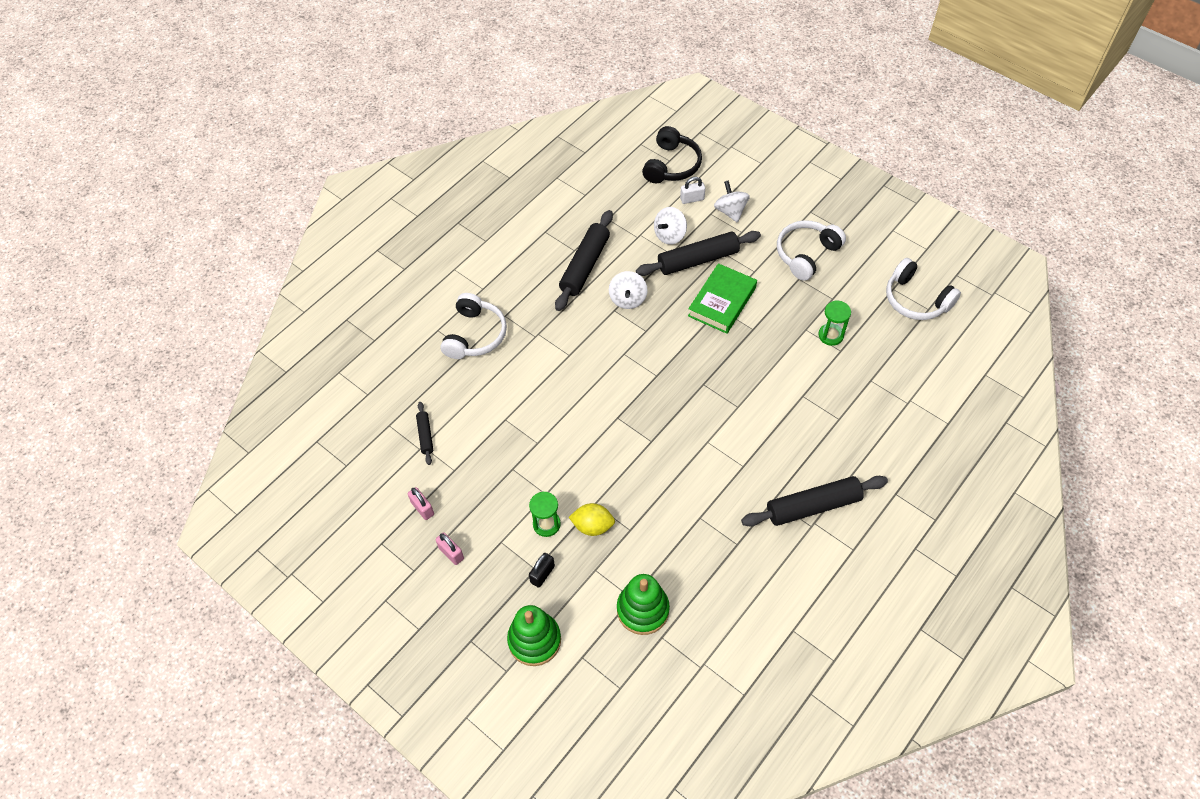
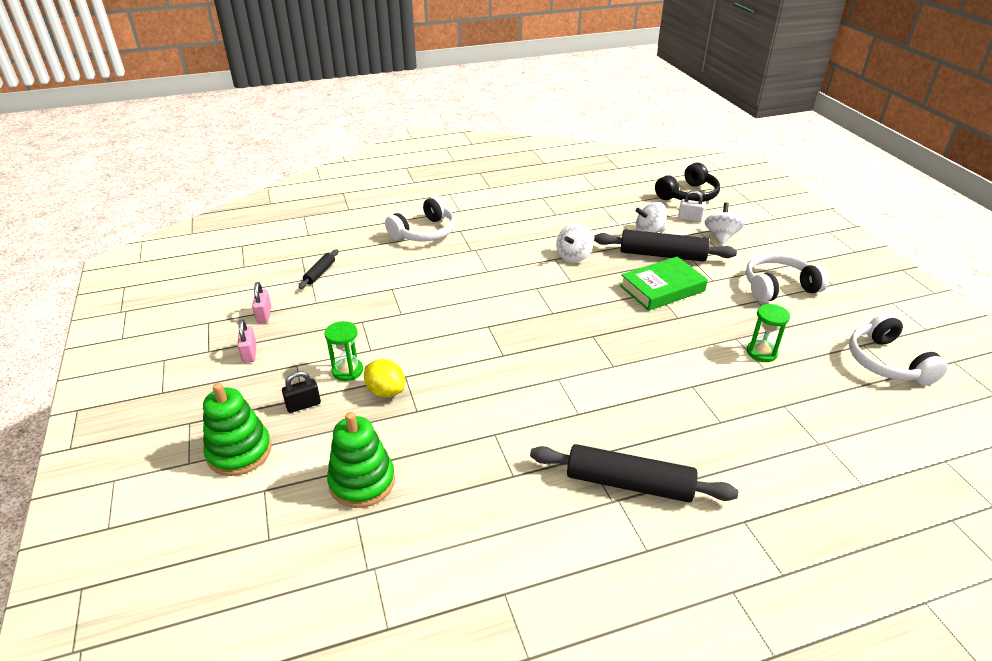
camera: 30 degrees right, 20 degrees down
(585, 266) = (555, 225): black rolling pin -> none

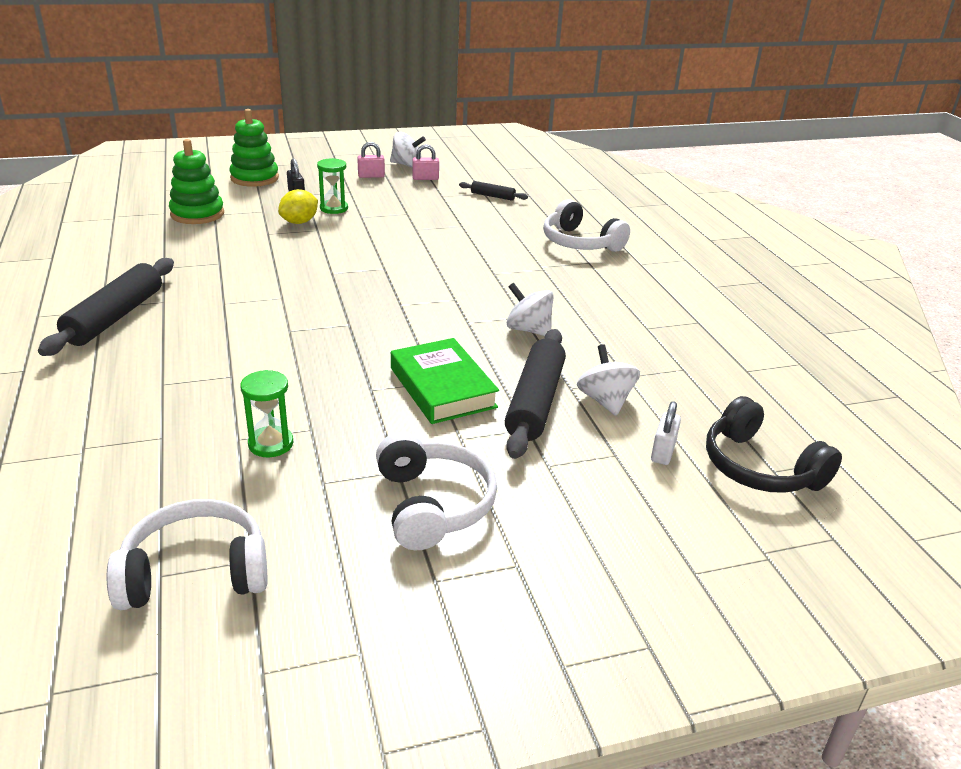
camera: 90 degrees right, 5 degrees down
(721, 236) = (602, 476): white spinning top -> white spinning top (407, 165)

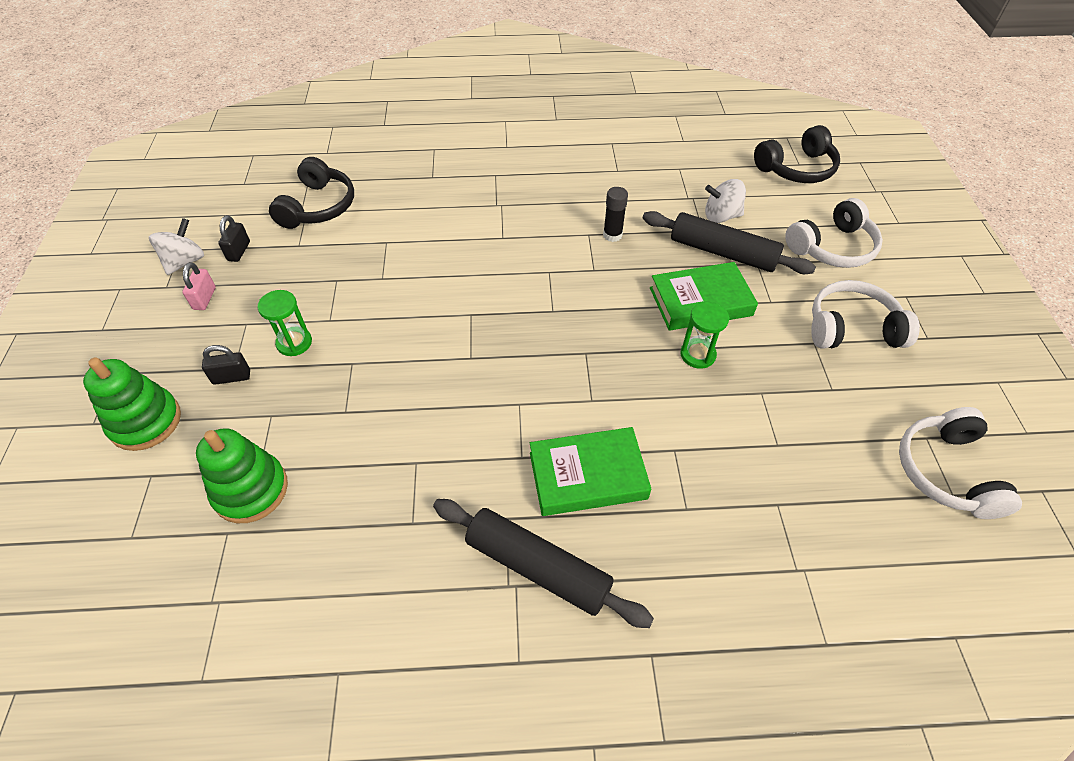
camera: 75 degrees left, 20 degrees up
(202, 333) = (587, 476): none -> green book
(271, 444) = (784, 421): green hourglass -> green hourglass (697, 355)
(299, 222) = (323, 378): yellow lemon -> none
(425, 178) = (239, 251): pink padlock -> black padlock
(492, 196) = (318, 207): black rolling pin -> black headphones
(528, 330) = (612, 235): white spinning top -> black glue stick
(580, 243) = (454, 171): white headphones -> white headphones (832, 247)
(663, 452) = (782, 204): white padlock -> none

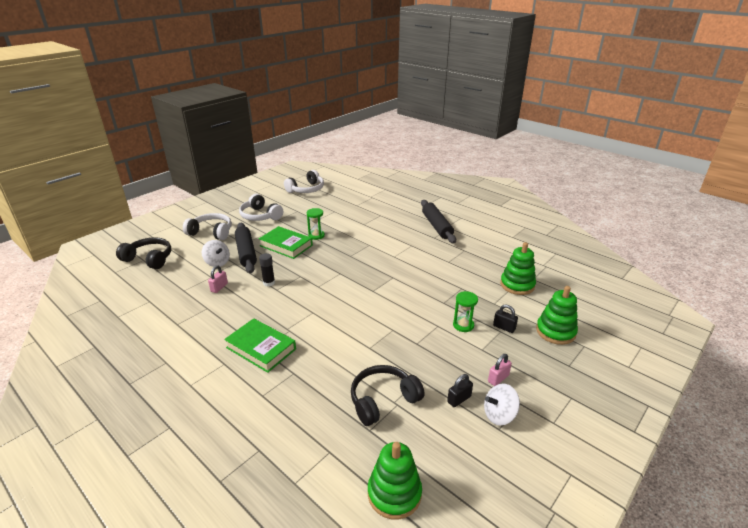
camera: 135 degrees left, 20 degrees down
(248, 160) = (394, 493): none -> green stacking toy
(587, 476) = (397, 232): green book -> green book (261, 348)
(652, 194) = (219, 287): none -> pink padlock

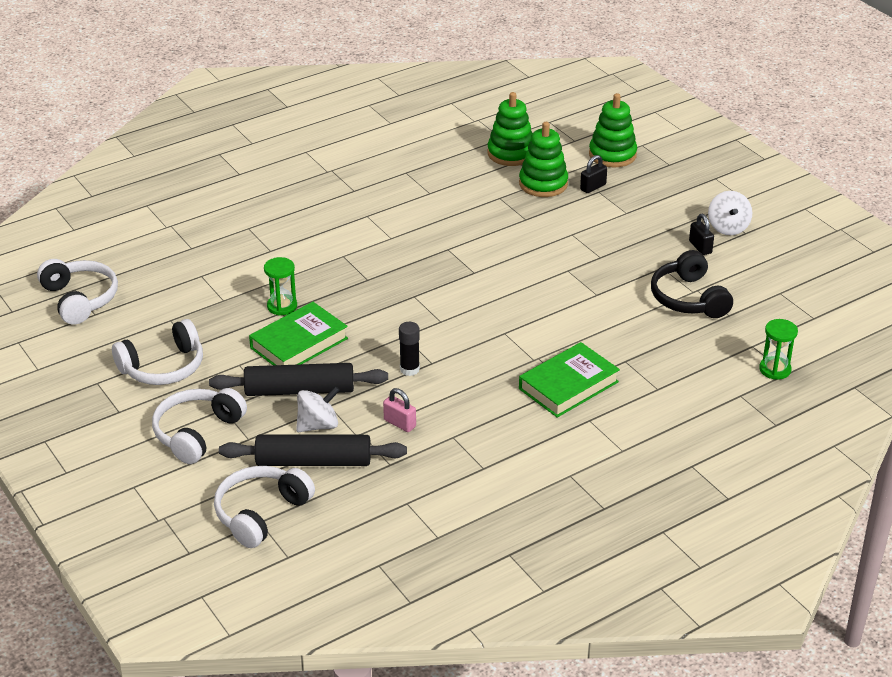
camera: 75 degrees left, 5 degrees up
(149, 259) = (261, 513): black headphones -> white headphones
(394, 493) = (809, 312): green stacking toy -> green stacking toy (543, 184)
(436, 226) = (320, 180): black rolling pin -> black rolling pin (313, 461)
(463, 325) = (578, 215): green hourglass -> green hourglass (775, 369)
(498, 378) = (676, 214): pink padlock -> none

